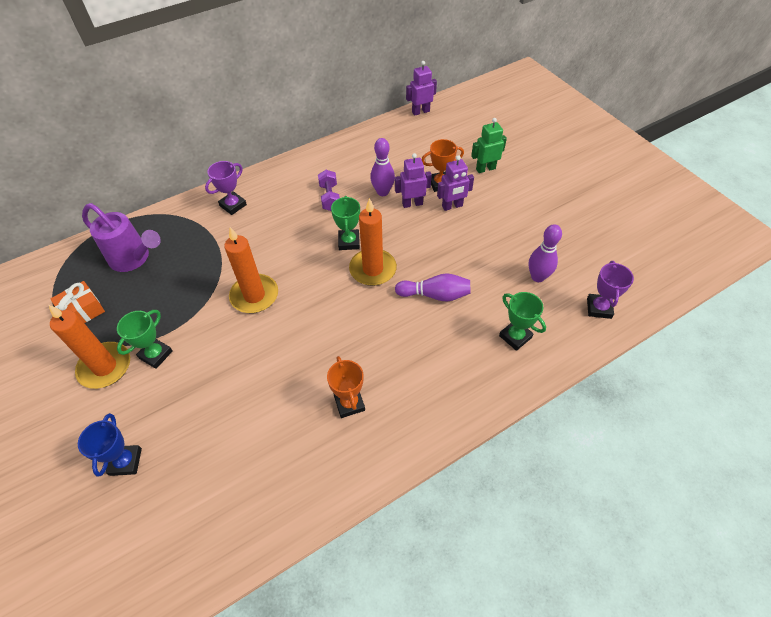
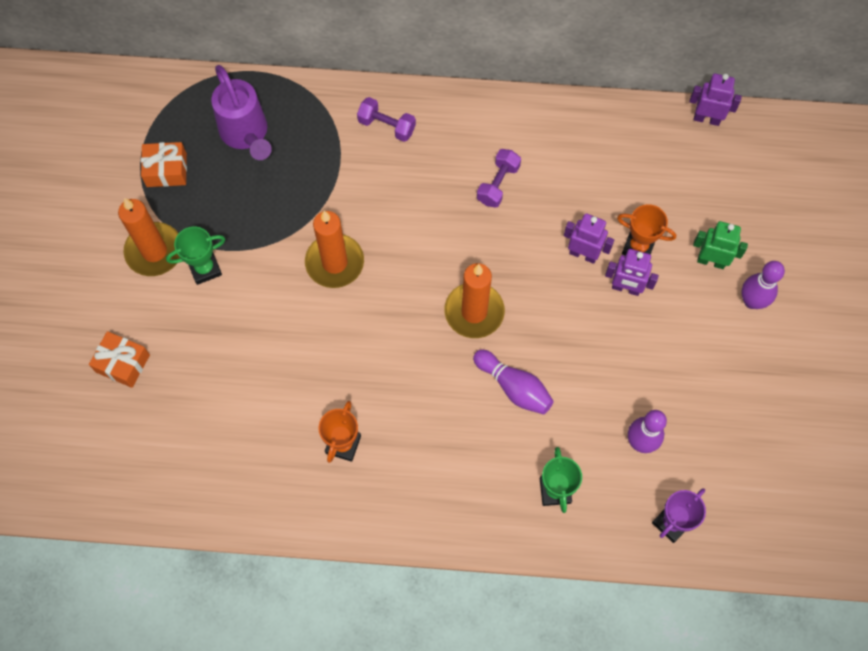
camera: 35 degrees right, 15 degrees up
(126, 462) = (123, 363): blue trophy -> orange gift
(233, 205) = (387, 126): purple trophy -> purple dumbbell
(349, 242) = (475, 259): green trophy -> none
(382, 192) = (562, 215): purple bowling pin -> purple bowling pin (752, 301)

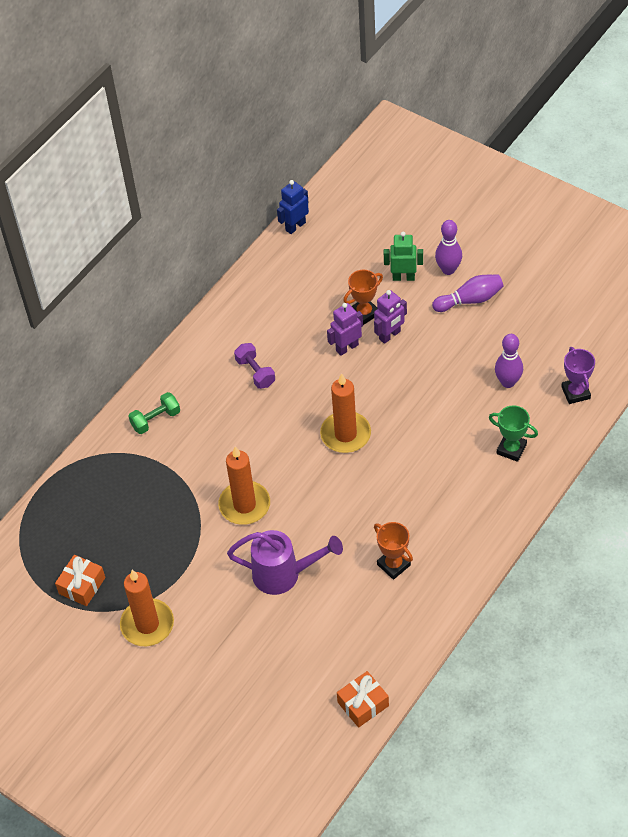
camera: 55 degrees left, 15 degrees down
(123, 363) = (228, 688): orange gift -> orange gift (363, 704)
(205, 268) = (187, 595): green trophy -> none
(246, 135) = (93, 516): purple watering can -> purple watering can (284, 574)
(387, 126) = (156, 420): purple dumbbell -> green dumbbell
(514, 387) = (419, 437): purple bowling pin -> purple bowling pin (470, 300)
(706, 119) = (295, 226): purple robot -> blue robot
(711, 261) = (403, 277): green robot -> green robot turned 45 degrees clockwise

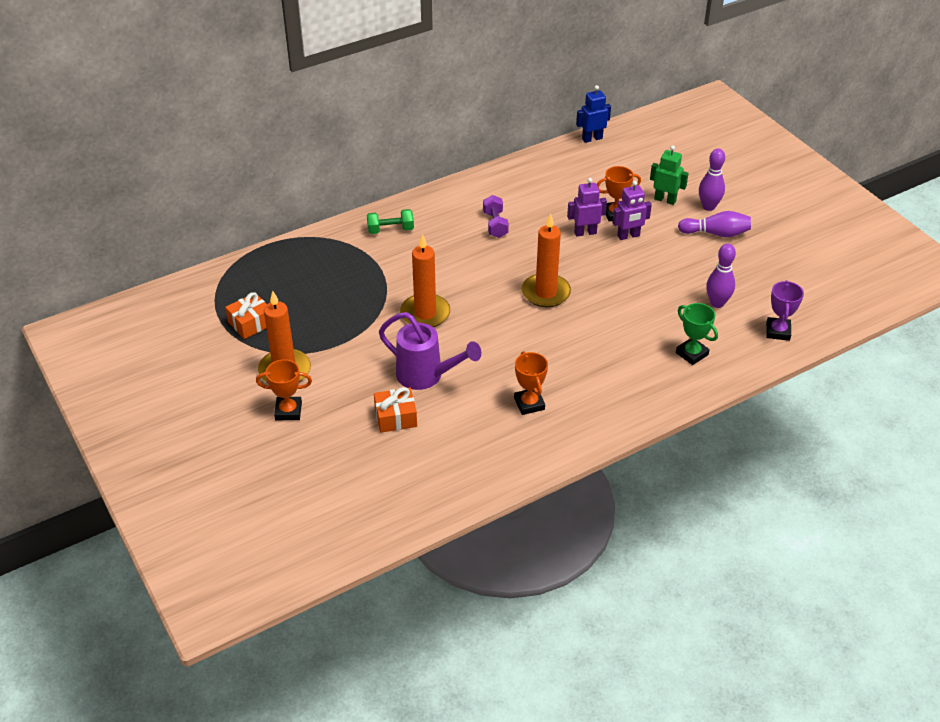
camera: 20 degrees right, 10 degrees down
(177, 667) = (288, 411): none -> orange trophy
(363, 704) = (433, 503): orange gift -> orange gift (395, 417)

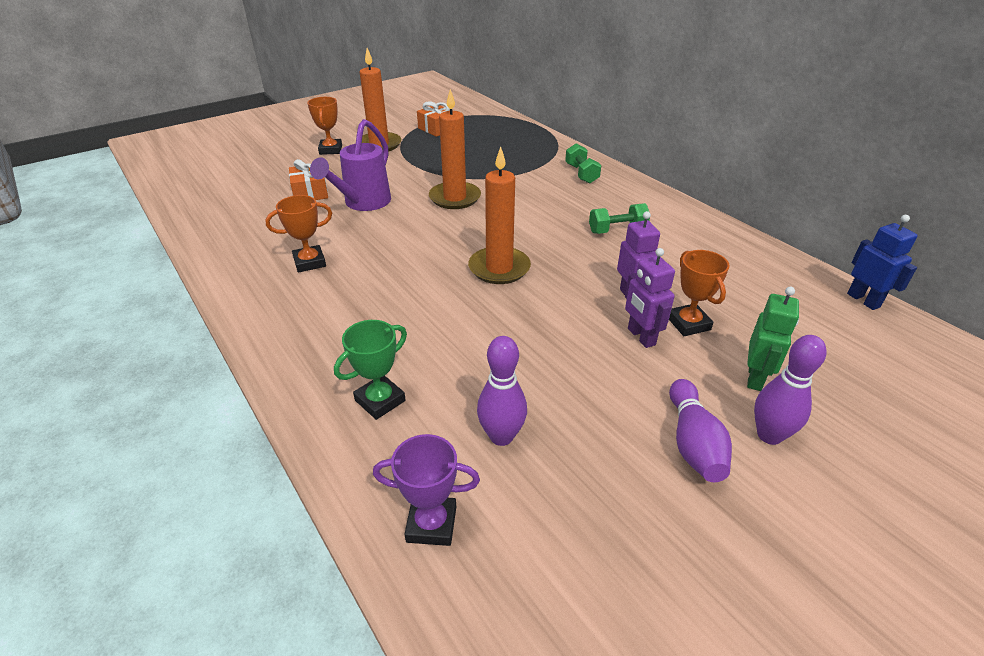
camera: 85 degrees right, 5 degrees down
(495, 225) = (617, 230): purple dumbbell -> green dumbbell

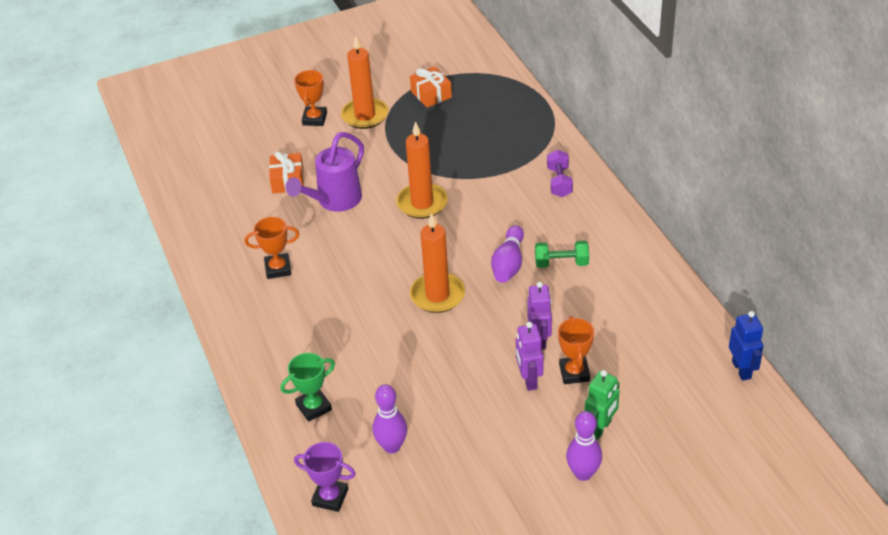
camera: 15 degrees right, 5 degrees up
(581, 174) = (559, 182): green dumbbell -> purple dumbbell
(693, 443) = (525, 471): purple bowling pin -> purple bowling pin (508, 264)

